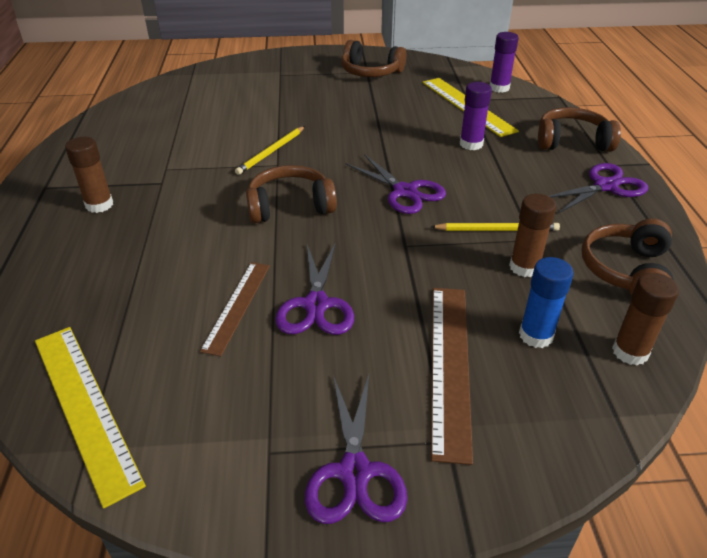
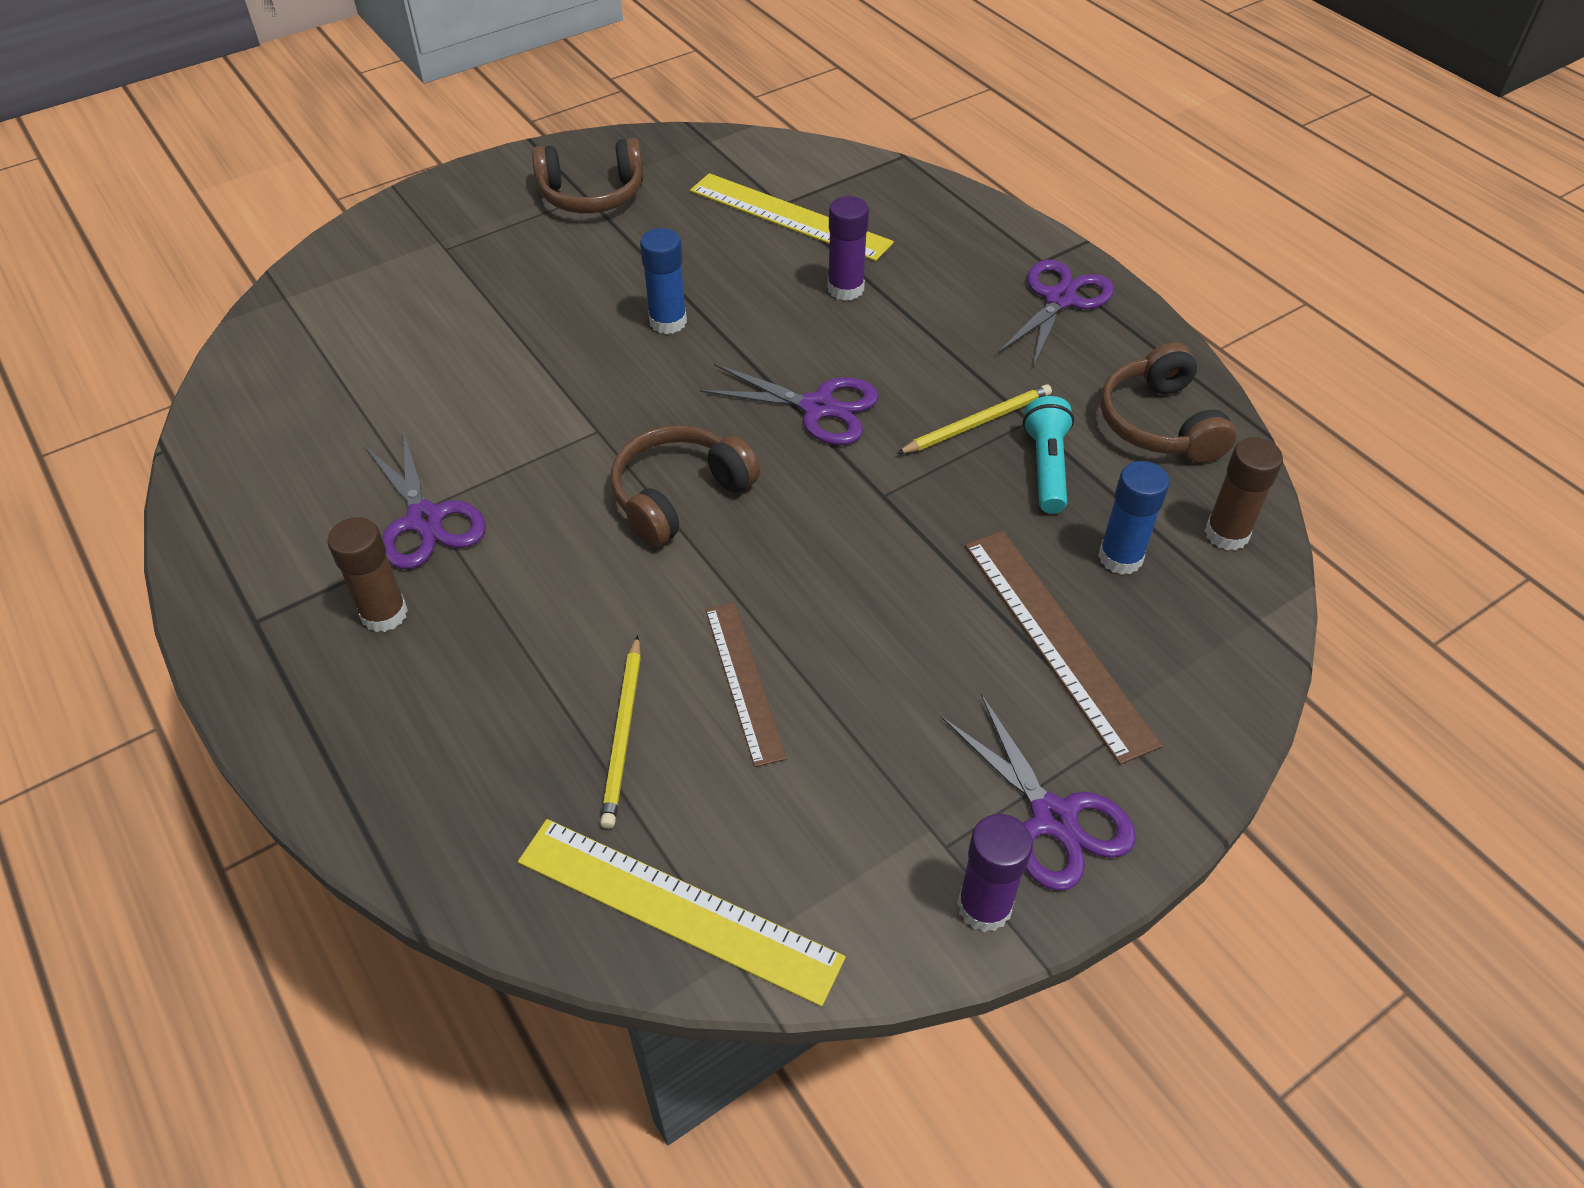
camera: 30 degrees left, 10 degrees up
(271, 152) = (568, 411): yellow pencil -> yellow pencil (623, 734)
(316, 305) = (842, 633): purple scissors -> purple scissors (425, 520)
(358, 131) = (668, 322): none -> blue glue stick
(499, 88) = (810, 165): purple glue stick -> purple glue stick (984, 906)
(524, 267) = (1046, 467): brown glue stick -> turquoise flashlight
(572, 141) = (973, 236): brown headphones -> none

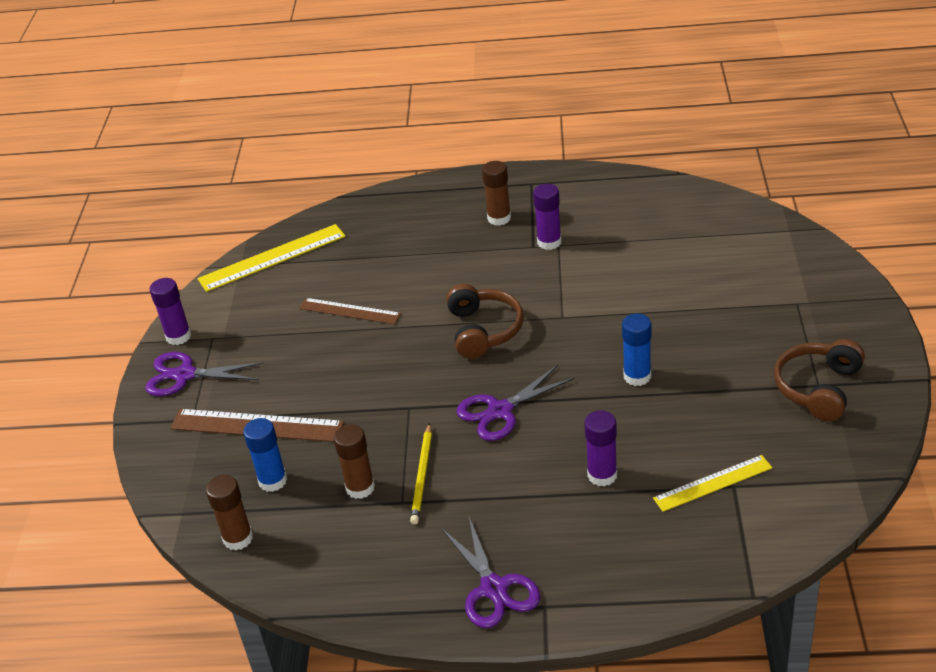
camera: 130 degrees right, 10 degrees down
(425, 520) = (549, 242): purple scissors -> purple glue stick
(623, 734) = (362, 267): yellow pencil -> none
(789, 216) = (713, 483): yellow ruler -> yellow ruler, size x0.65
(1046, 467) = (360, 488): turquoise flashlight -> brown glue stick
(1159, 423) = (339, 565): brown headphones -> none

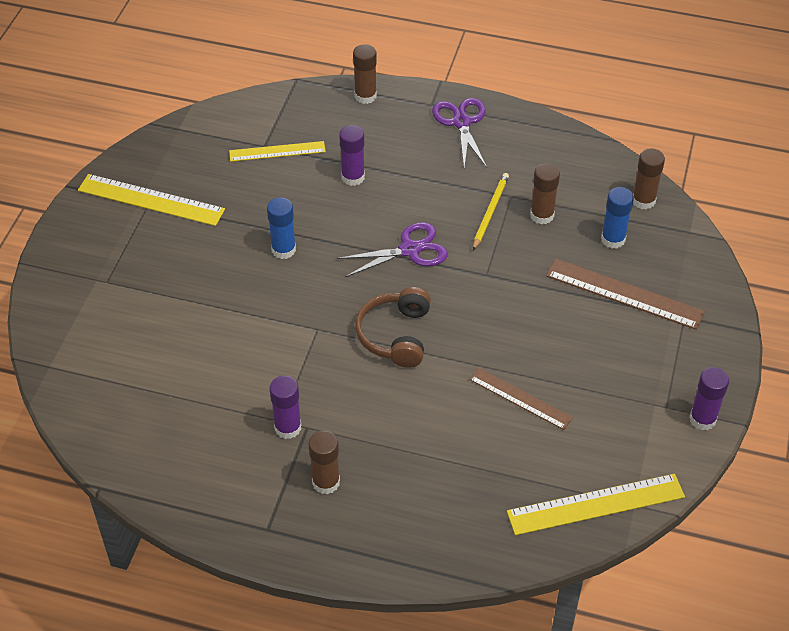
camera: 170 degrees left, 10 degrees up
(185, 375) = (693, 368): purple scissors -> none
(642, 594) = (365, 96): none -> brown glue stick
(818, 388) = (151, 200): brown headphones -> yellow ruler

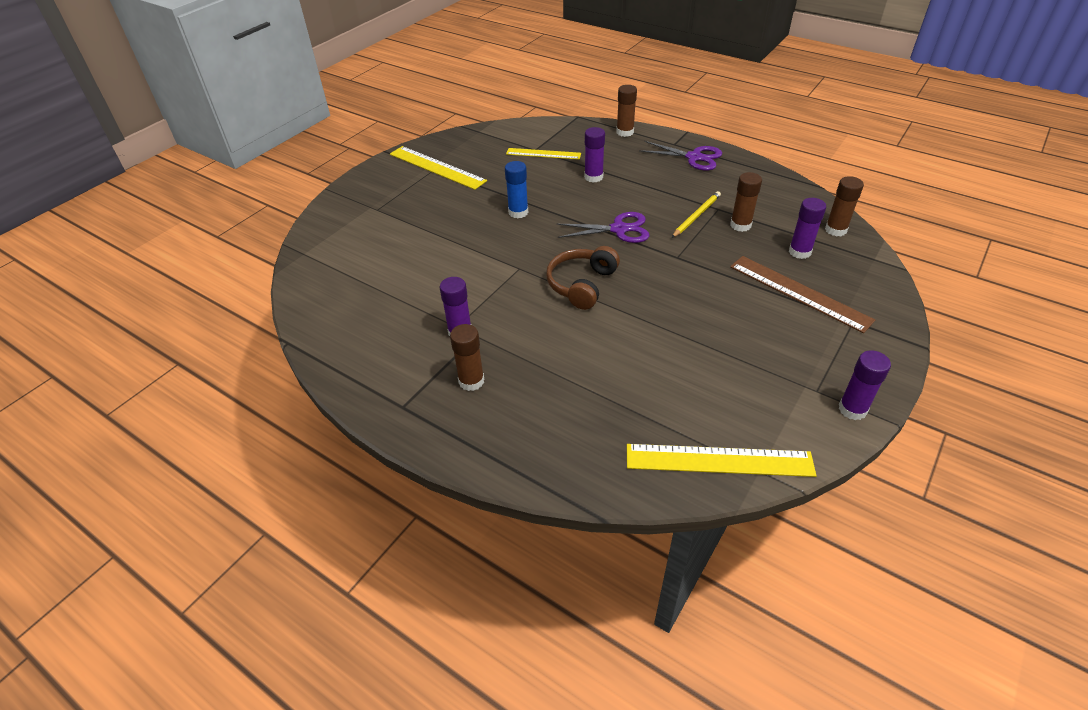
camera: 20 degrees right, 5 degrees down
(461, 122) = (694, 157): purple scissors -> purple scissors turned 105 degrees clockwise
(520, 398) = (674, 353): brown ruler -> none
(613, 239) = (799, 252): blue glue stick -> purple glue stick

